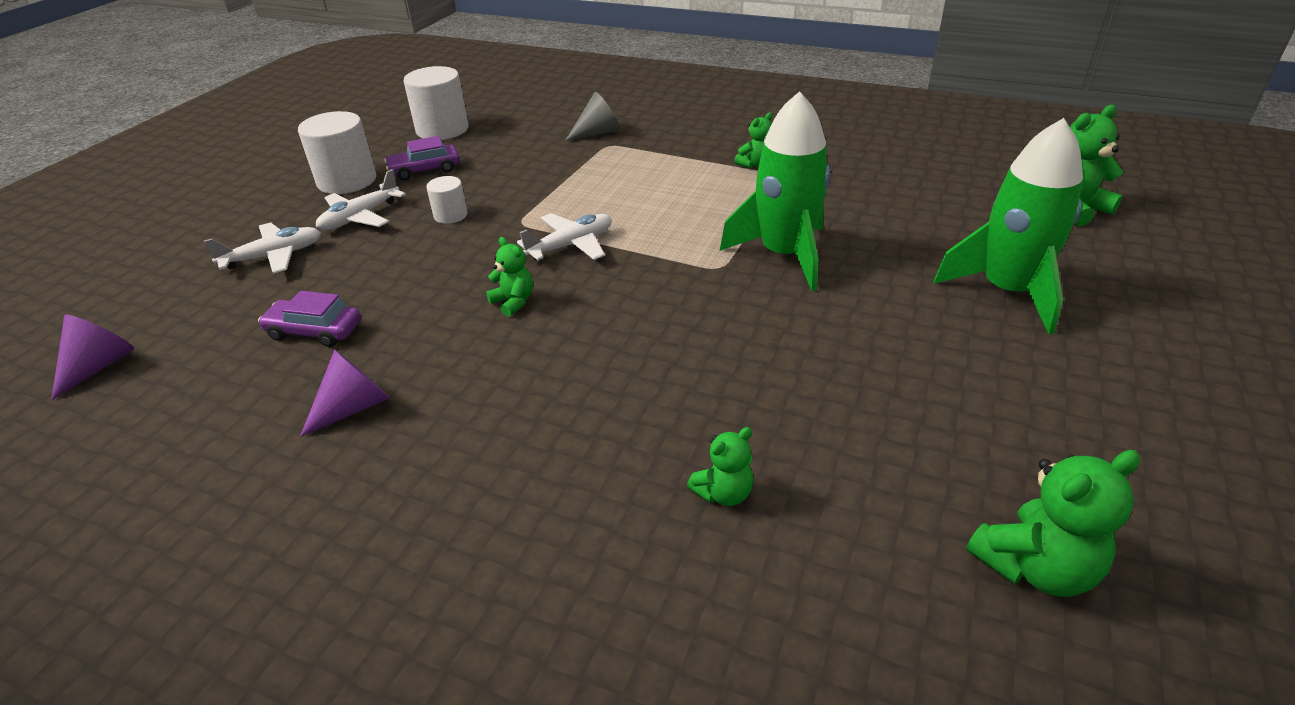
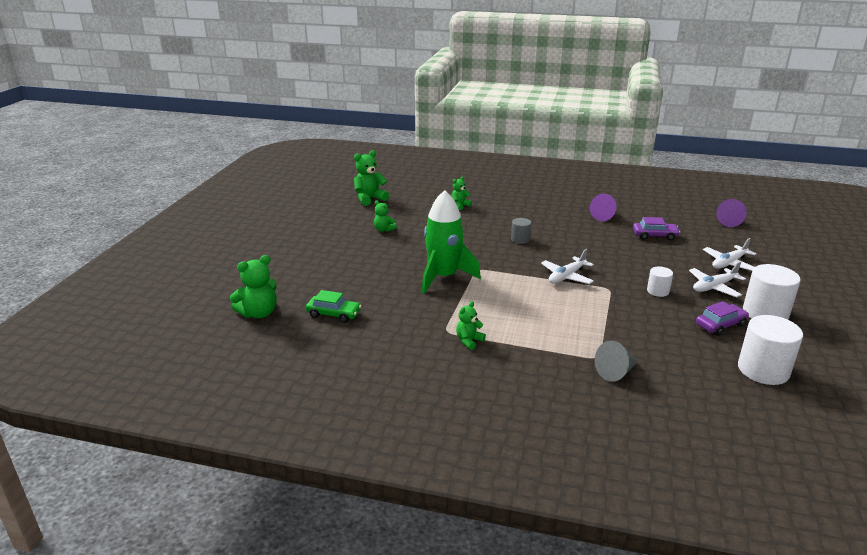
camera: 170 degrees right, 10 degrees down
(360, 217) = (714, 287): white plane -> white plane turned 150 degrees counterclockwise
(513, 302) = (574, 250): green teddy bear -> green teddy bear (384, 230)
(607, 338) = (520, 239): none -> grey cylinder
(953, 203) = (334, 314): none -> green car
(1007, 291) = (332, 265): green rocket -> none

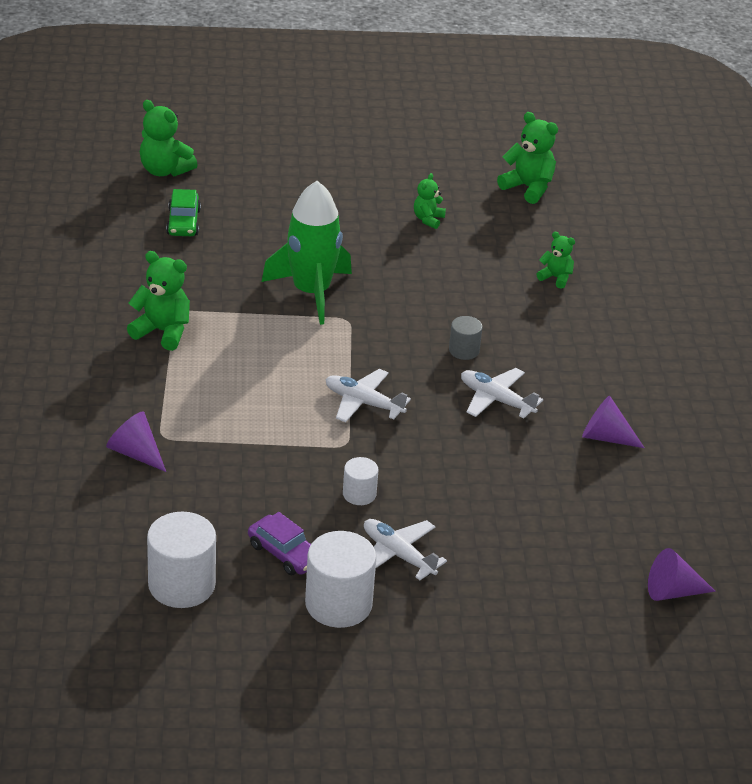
camera: 70 degrees right, 10 degrees up
(469, 341) = (162, 331): green teddy bear -> green teddy bear, size x1.67
(616, 372) = (135, 453): grey cone -> purple cone
(655, 236) = (557, 496): purple car -> none
(729, 263) = (491, 578): white plane -> white plane (496, 400)

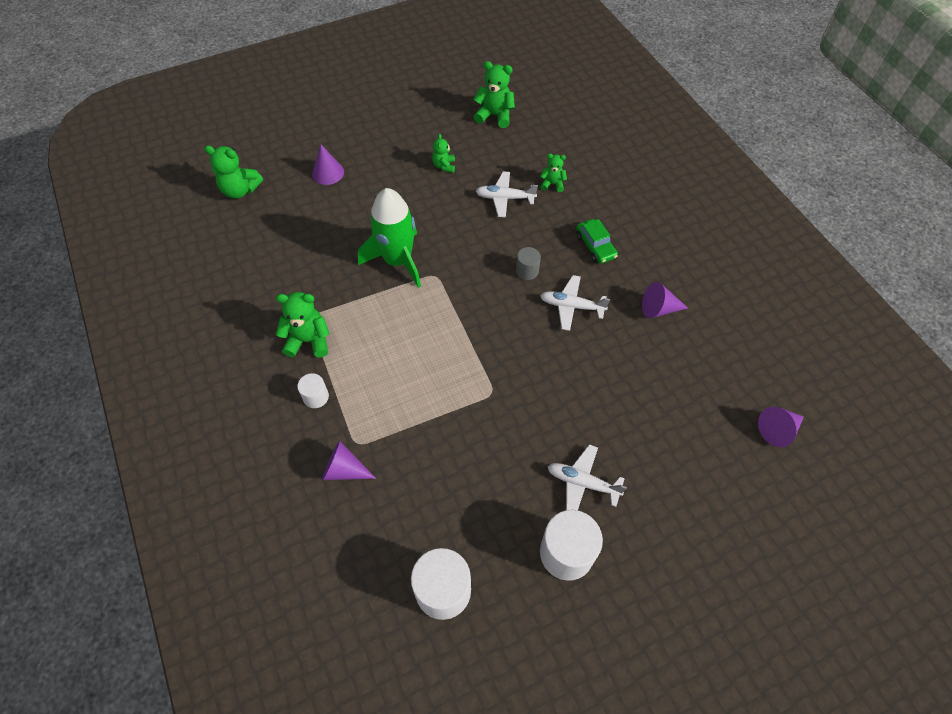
camera: 20 degrees left, 20 degrees up
(183, 222) = (276, 232): green car -> green car (595, 246)
(279, 184) = (328, 173): none -> purple cone
(284, 553) = (502, 520): purple car -> none
(359, 494) = (525, 436): white cylinder -> white cylinder (316, 397)
(363, 403) = (484, 347): white plane -> white plane (505, 198)

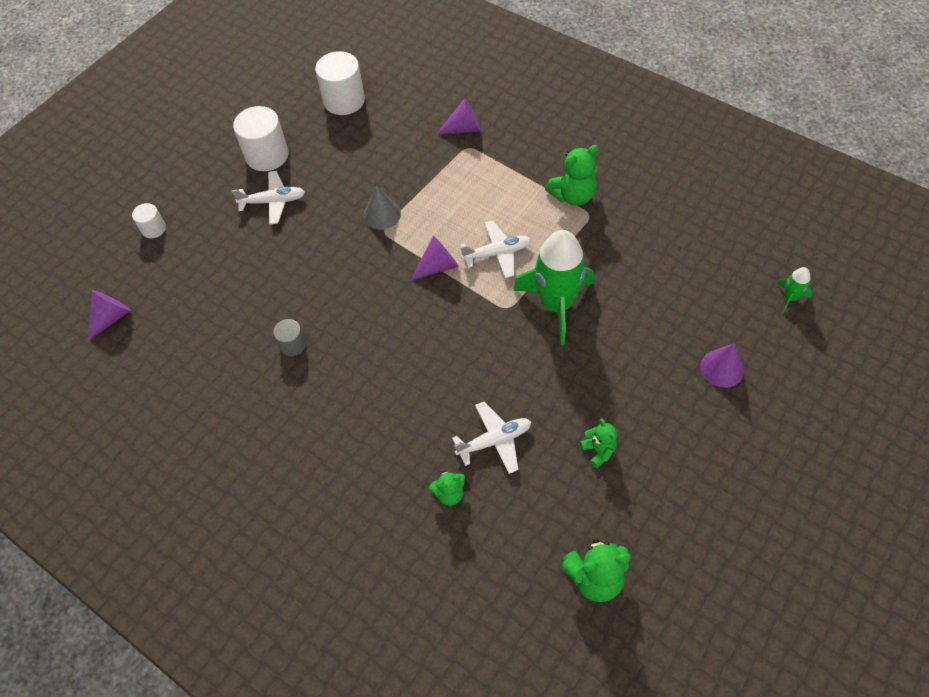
camera: 155 degrees right, 0 degrees up
(240, 190) = (789, 298): green teddy bear -> green rocket
(316, 397) = (527, 160): white cylinder -> white cylinder (153, 229)
(484, 410) = (382, 214): none -> grey cone
(527, 271) = (416, 359): grey cylinder -> grey cylinder (293, 345)
(571, 306) = (349, 343): white plane -> white plane (497, 253)
(595, 246) = (355, 428): green car -> none
(659, 309) = (257, 384): purple cone -> purple cone (438, 266)

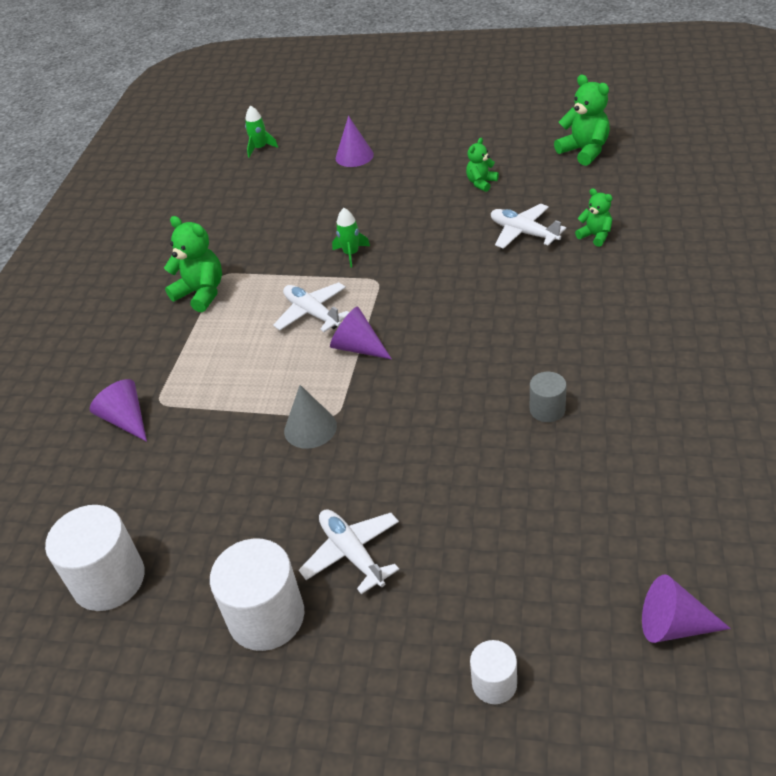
camera: 115 degrees left, 15 degrees down
(556, 304) = (351, 254): green rocket -> green rocket, size x0.43

